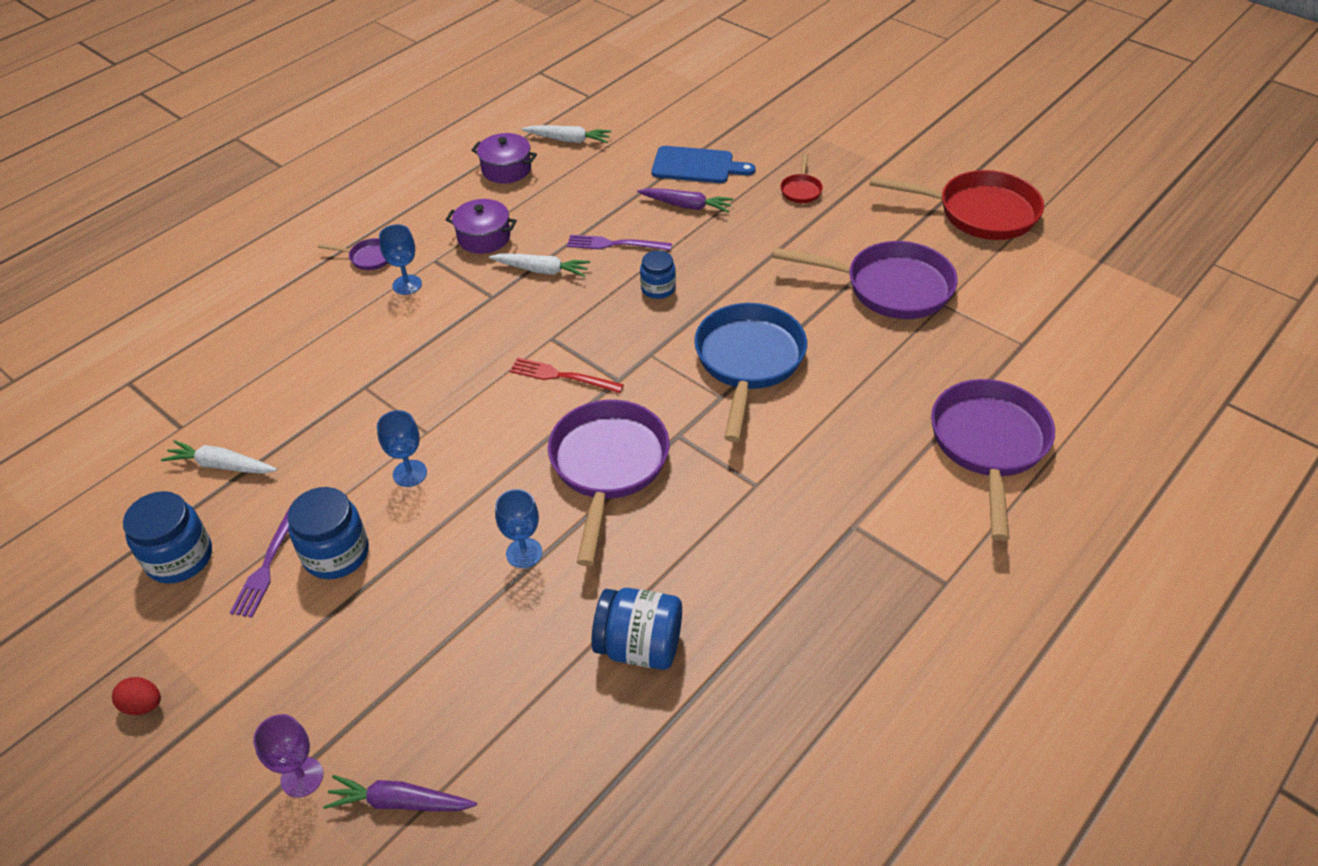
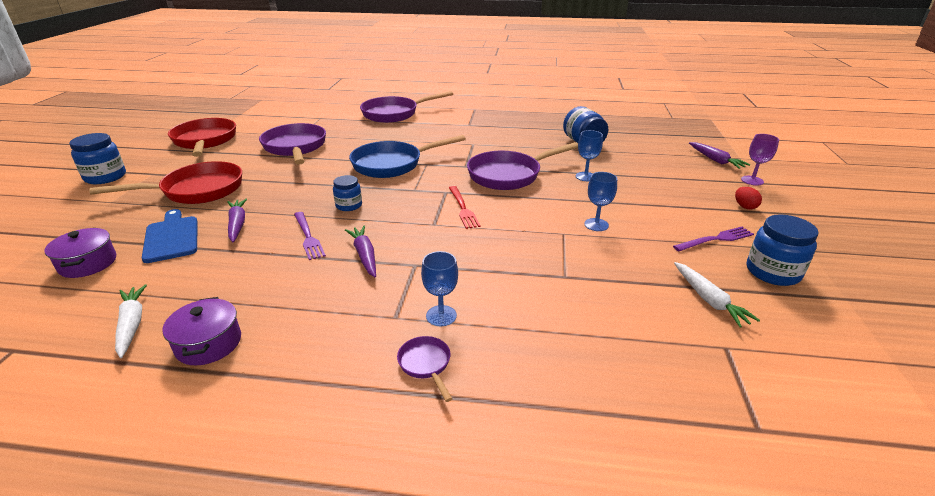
camera: 125 degrees left, 15 degrees down
(143, 705) = (825, 232): red egg -> red egg (744, 206)
(336, 554) = (672, 222): blue jar -> blue jar (105, 177)
(484, 237) = (341, 303): purple pot -> purple pot (88, 263)
(541, 270) = (365, 255): white carrot -> purple carrot
(801, 190) = (197, 190): red pan -> red pan, size x2.29

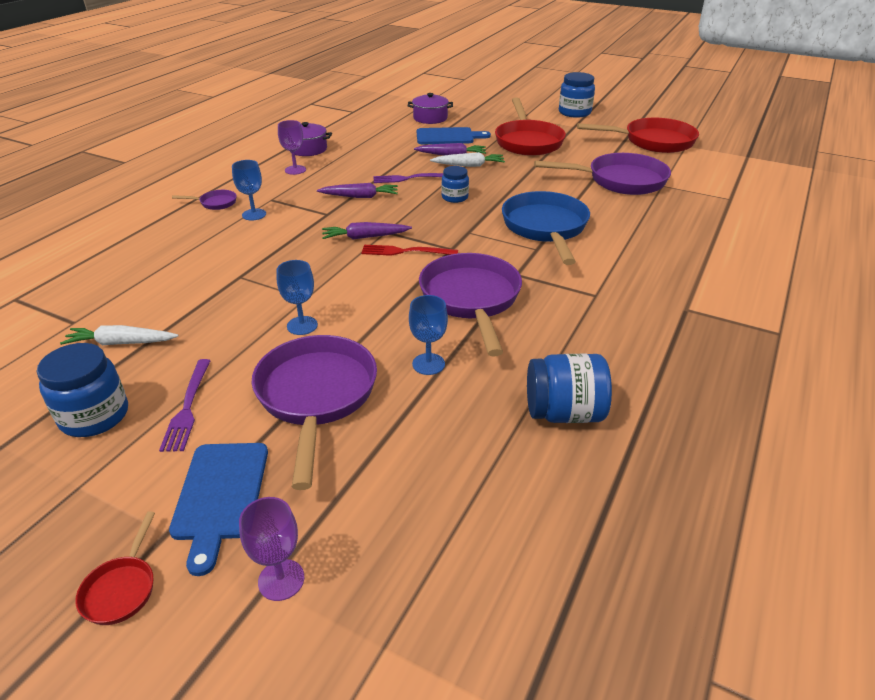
camera: 110 degrees right, 5 degrees up
(132, 324) = (348, 132): white carrot -> white carrot (469, 165)
(294, 329) = (295, 170): none -> purple goblet
(394, 114) = (748, 252): purple pan -> purple pan (316, 397)
(715, 160) = (396, 581): purple carrot -> purple carrot (365, 237)
(744, 206) = (220, 495): red egg -> blue cutting board
(816, 212) = (122, 588): none -> red pan

